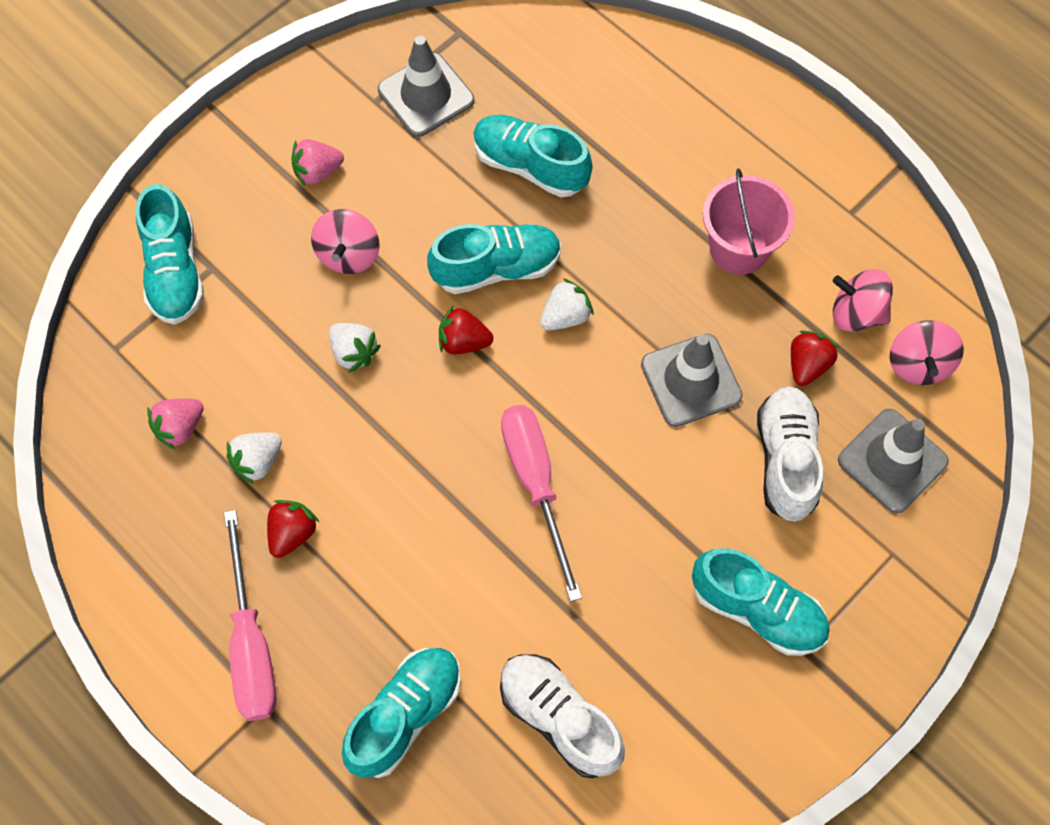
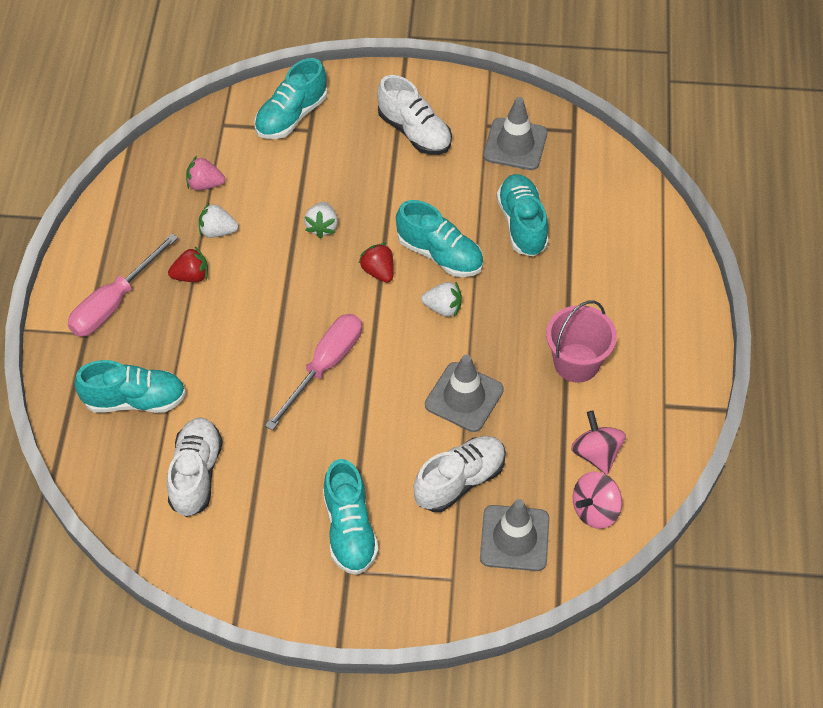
camera: 50 degrees right, 10 degrees down
(317, 172) = (414, 132): pink strawberry -> white shoe
(348, 254) = (378, 182): pink spinning top -> none
(807, 365) = (534, 450): red strawberry -> none

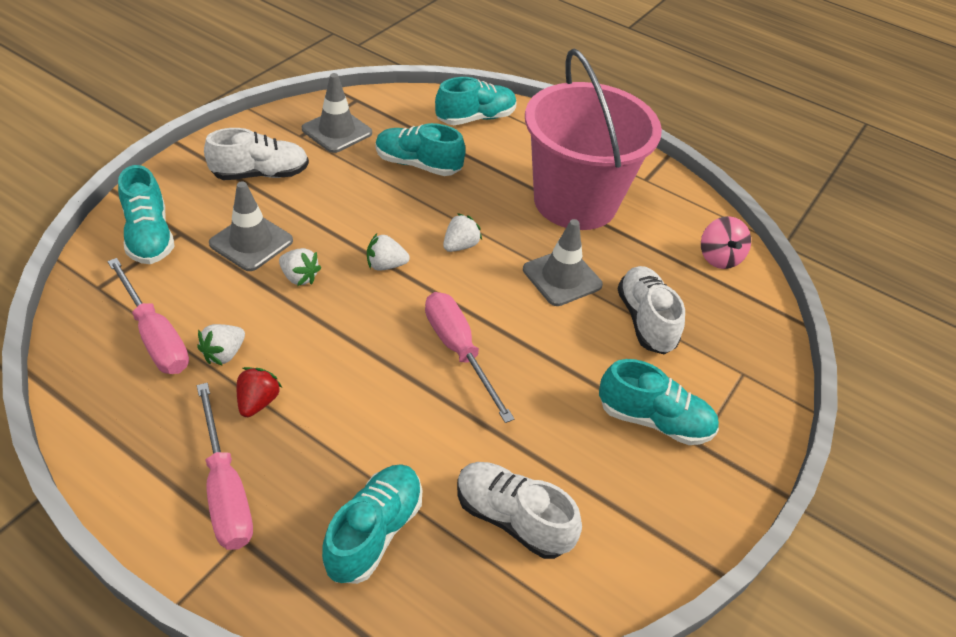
camera: 65 degrees left, 10 degrees down
(205, 184) = (155, 336): pink strawberry -> pink screwdriver
(378, 271) = (385, 265): red strawberry -> white strawberry
(440, 254) = (403, 221): turquoise shoe -> turquoise shoe (475, 118)
(514, 538) = (721, 315): grey traffic cone -> grey traffic cone (251, 242)
(576, 363) = (575, 201): pink bucket -> pink bucket, size x2.00
(596, 453) = (667, 232): pink spinning top -> none

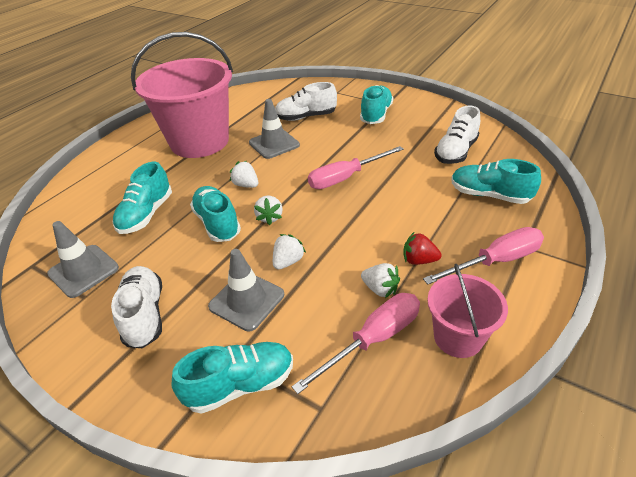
camera: 85 degrees left, 5 degrees down
(124, 411) = (458, 337): none -> pink bucket
(475, 118) = (87, 190): turquoise shoe -> turquoise shoe (217, 223)
(719, 257) = (252, 96): pink spinning top -> none

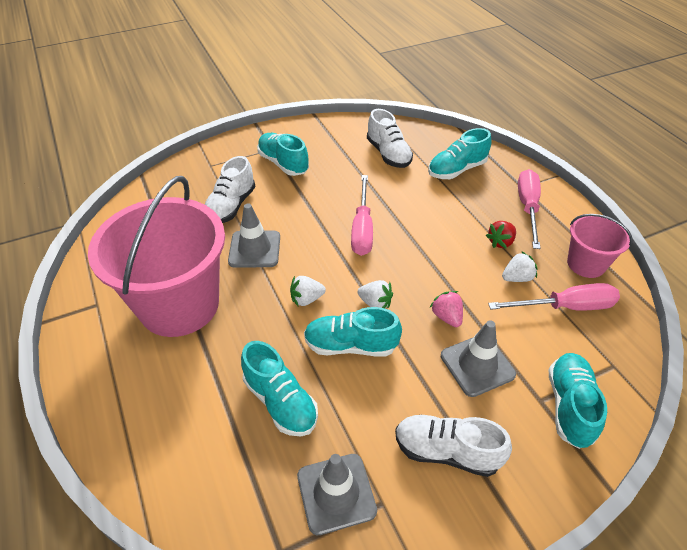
camera: 60 degrees left, 5 degrees up
(288, 261) = (447, 317): white strawberry -> pink strawberry
(373, 340) = (565, 307): pink screwdriver -> pink screwdriver turned 90 degrees clockwise

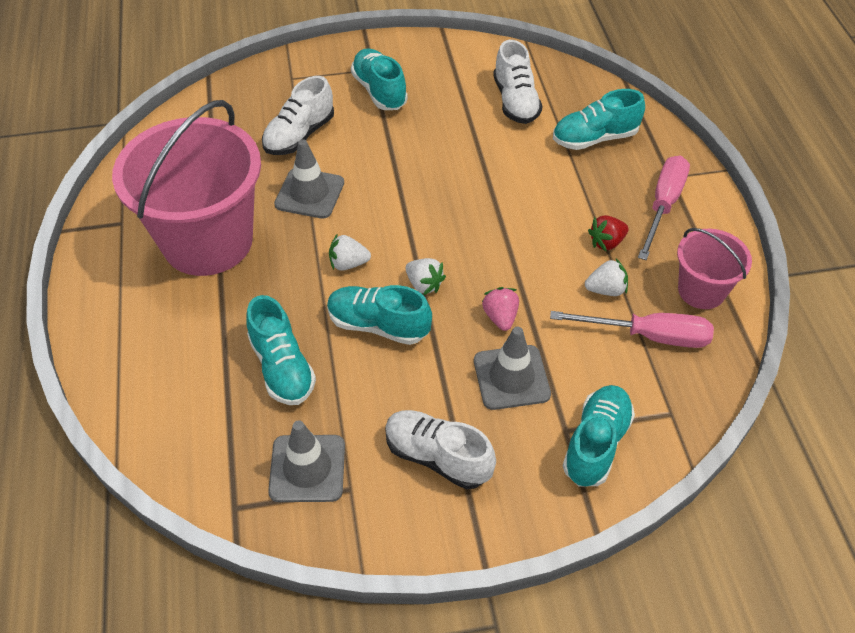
camera: 15 degrees right, 5 degrees up
(362, 229) = (444, 193): pink screwdriver -> none

